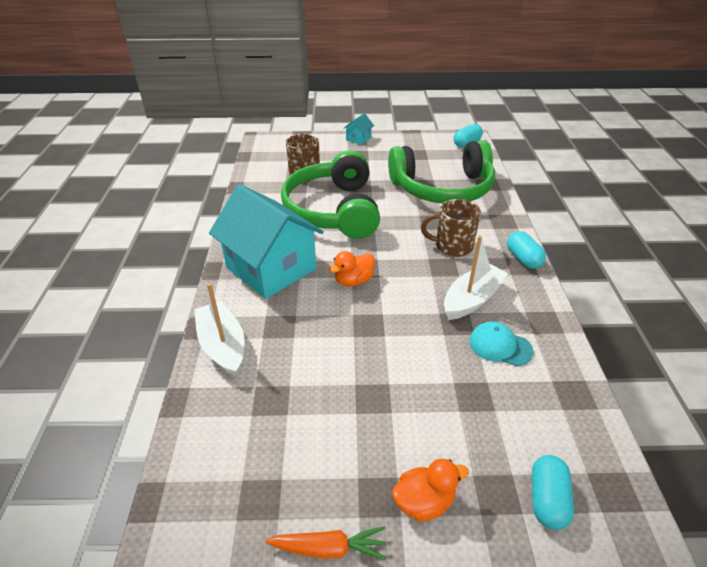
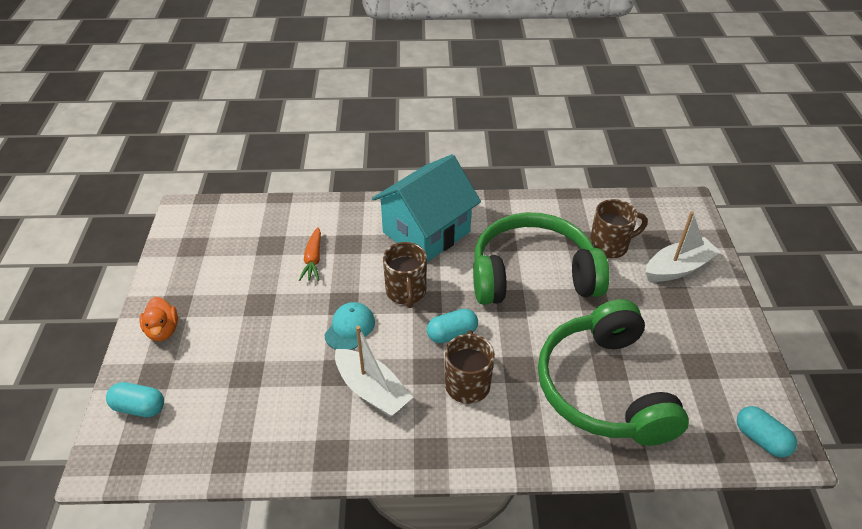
camera: 90 degrees right, 5 degrees up
(223, 346) = (329, 213): white boat -> white boat (678, 268)
(329, 548) = (149, 280): orange carrot -> orange carrot (313, 259)
(353, 281) = (406, 292): orange duck -> brown mug
(358, 139) = (726, 298): turquoise house -> none
(500, 346) = (301, 404): turquoise cap -> turquoise cap (350, 328)
(523, 259) = (444, 458): turquoise capsule -> turquoise capsule (452, 334)

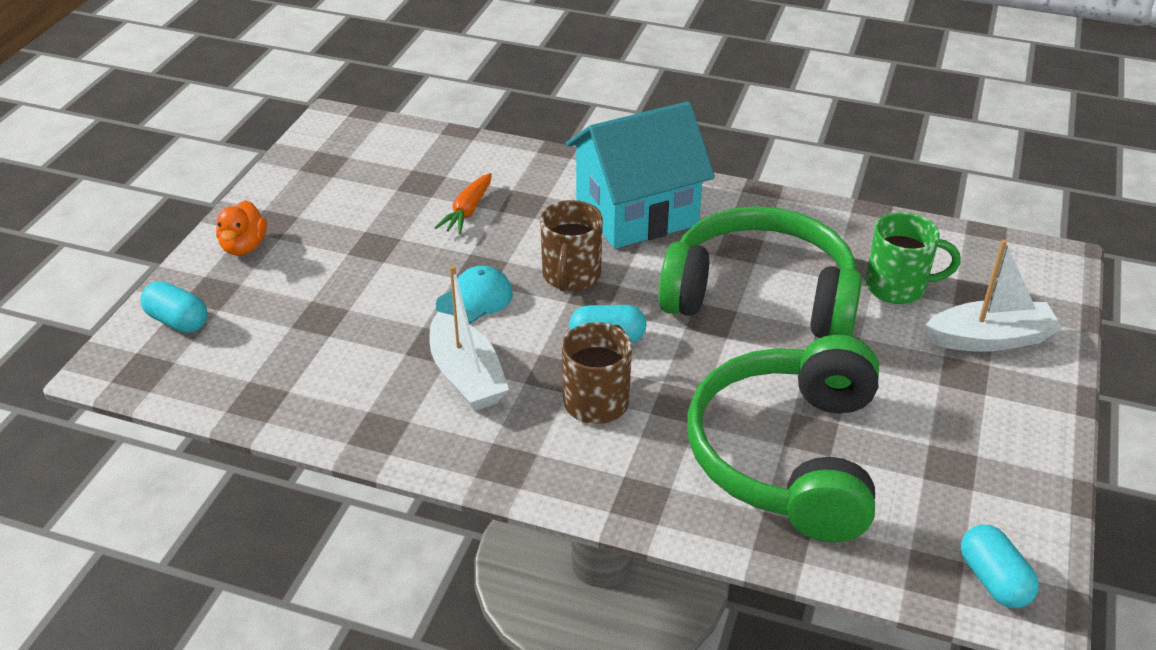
camera: 20 degrees right, 5 degrees down
(610, 246) = (898, 287): brown mug -> green mug

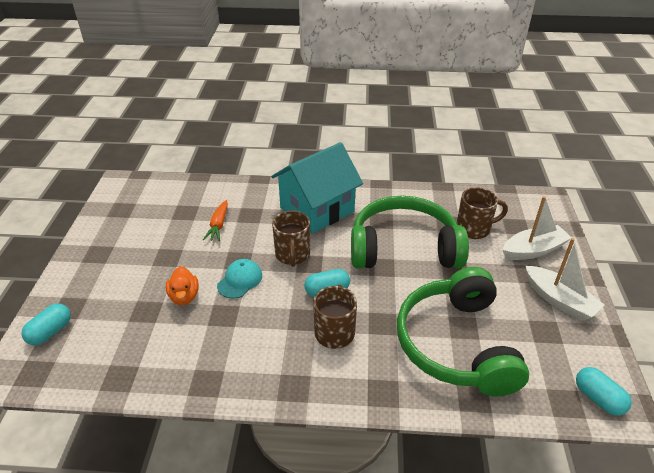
camera: 15 degrees left, 0 degrees up
(178, 321) = (50, 332): turquoise capsule -> turquoise capsule turned 75 degrees counterclockwise
(244, 246) = (83, 272): orange duck -> orange duck (184, 296)
(466, 376) = (250, 332): white boat -> white boat (559, 300)
(898, 287) = (474, 229): green mug -> brown mug

